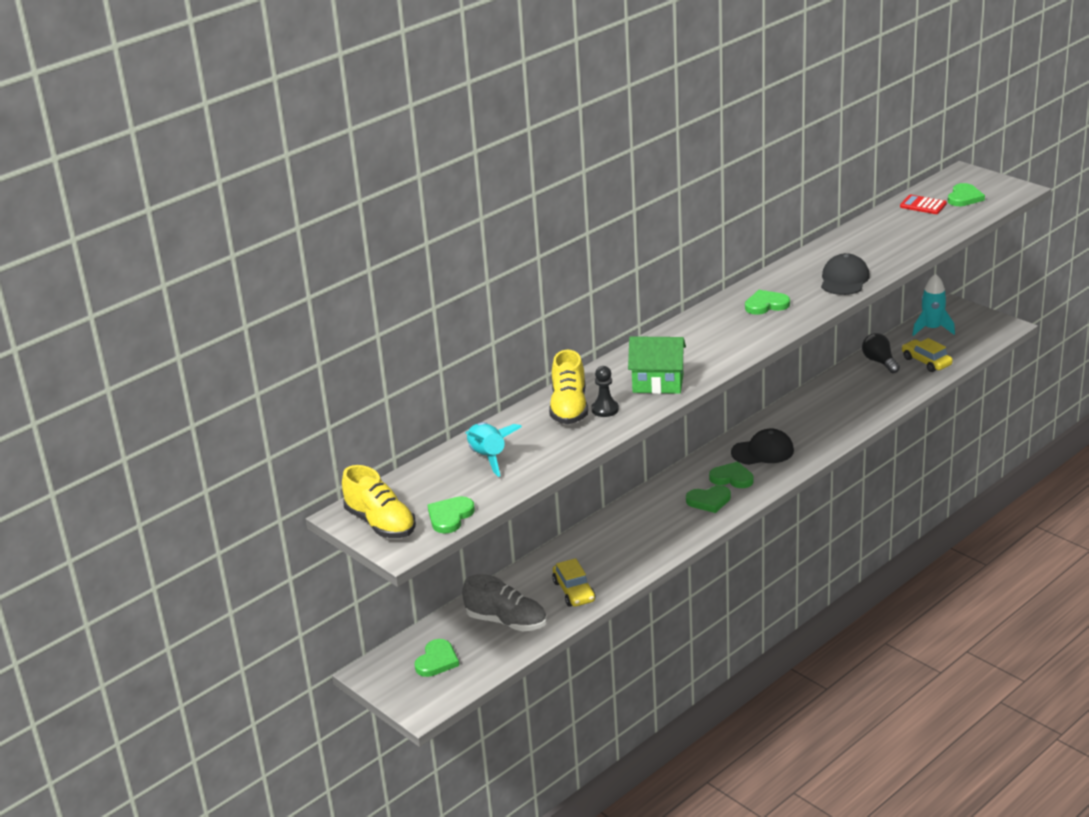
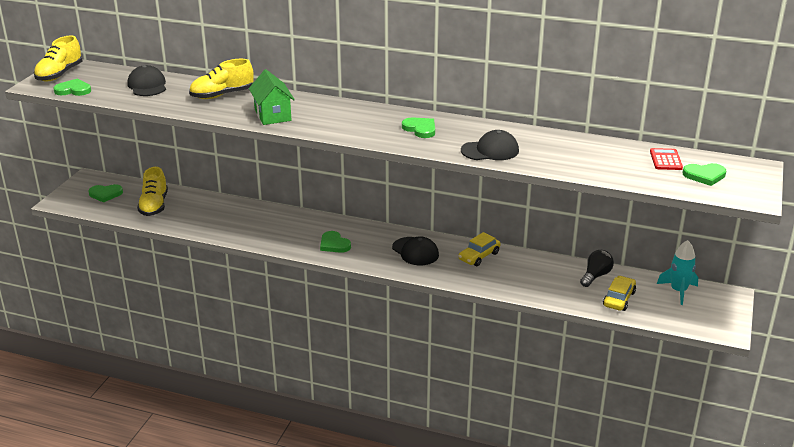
camera: 60 degrees right, 0 degrees up
(488, 457) = (147, 85): turquoise rocket -> black cap
(506, 621) = (154, 206): grey shoe -> yellow shoe
(574, 591) = (197, 220): yellow car -> yellow car (479, 256)
(605, 409) = (226, 106): black pawn -> none
(732, 478) = (370, 247): green heart -> none

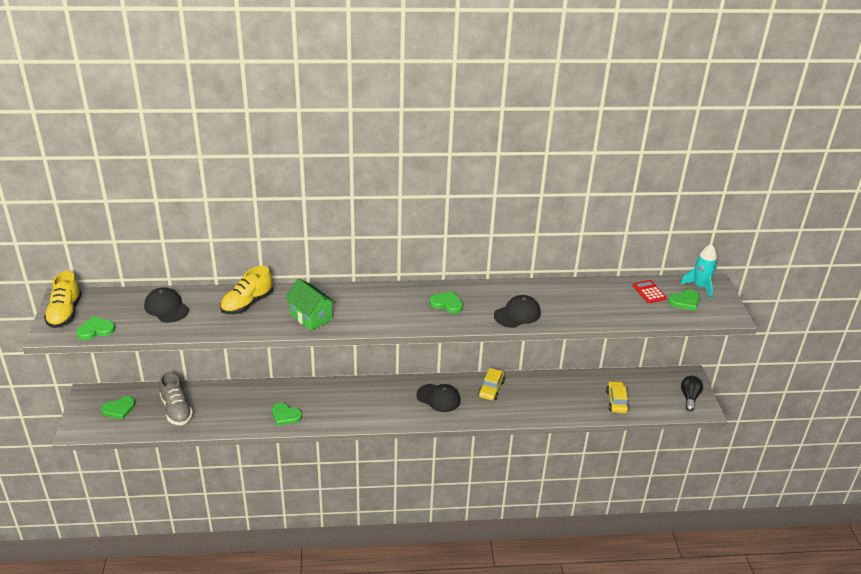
camera: 25 degrees left, 5 degrees up
(154, 206) = (176, 410): yellow shoe -> grey shoe
(334, 244) = (367, 409): green heart -> green heart (285, 415)
(595, 276) = (588, 384): black light bulb -> black light bulb (689, 398)
(678, 291) = (652, 382): turquoise rocket -> turquoise rocket (700, 287)

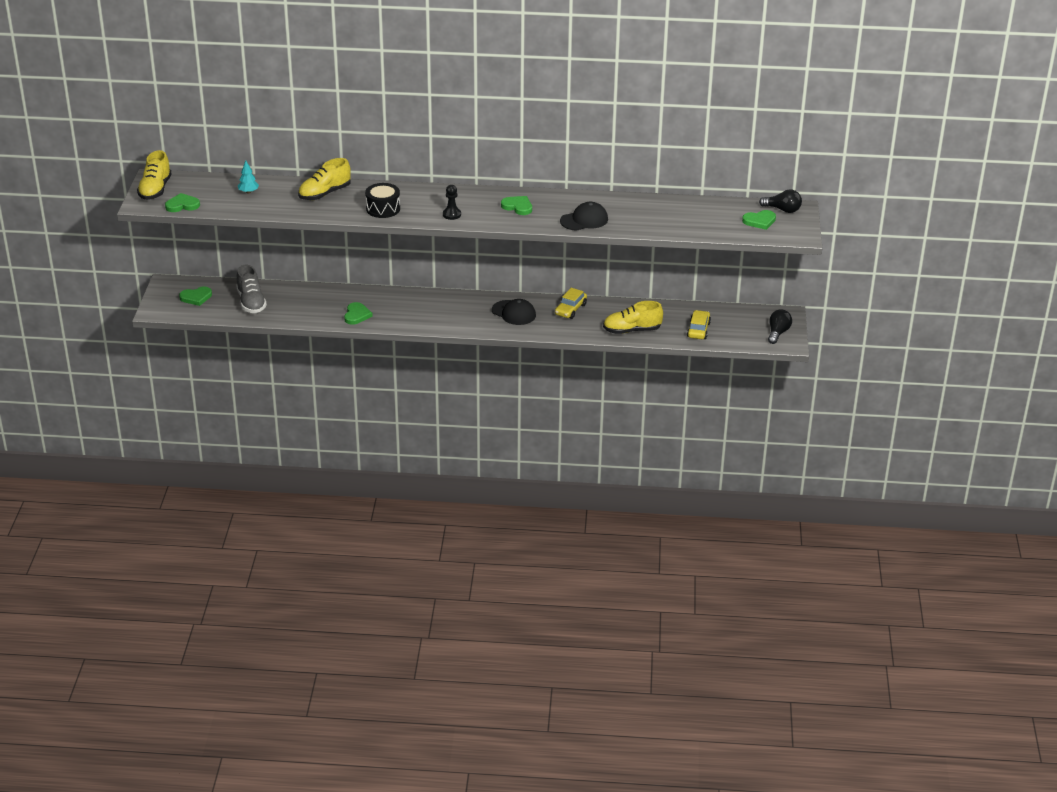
camera: 10 degrees right, 0 degrees up
(166, 308) = (248, 192): black cap -> turquoise tree
(285, 415) = (356, 315): green heart -> green heart turned 120 degrees counterclockwise
(311, 317) = (383, 209): green house -> black drum
(383, 318) = (451, 214): none -> black pawn
(555, 408) = (632, 330): none -> yellow shoe
(649, 292) = (726, 211): red calculator -> none
(700, 287) = (782, 210): turquoise rocket -> black light bulb

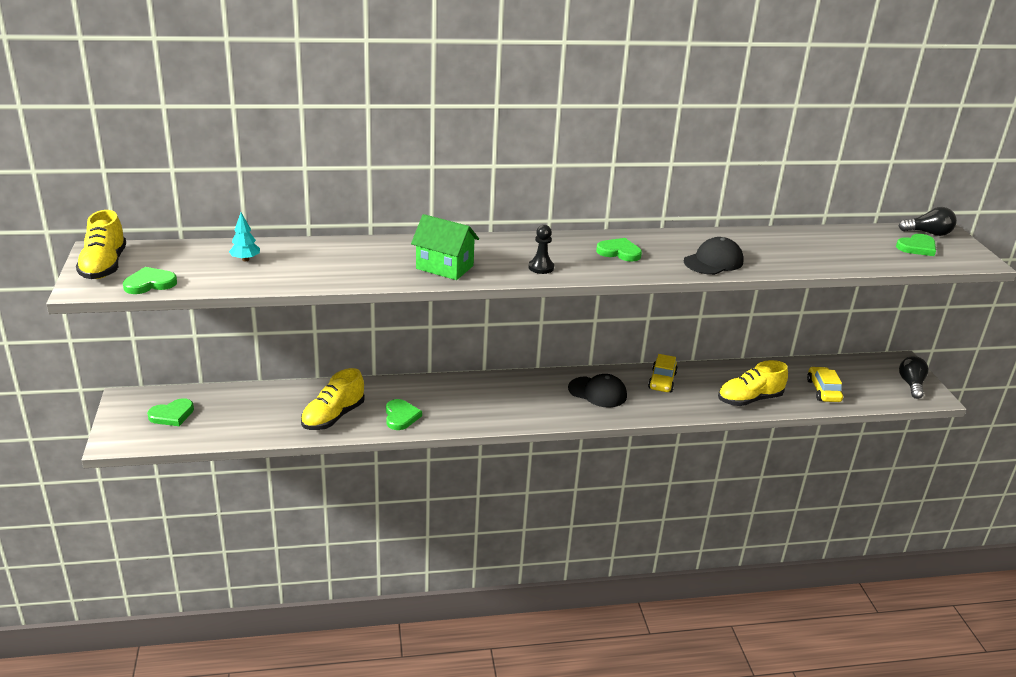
camera: 15 degrees left, 5 degrees down
(251, 302) = (252, 414): grey shoe -> none
(324, 193) = (355, 254): yellow shoe -> yellow shoe (333, 417)
(383, 209) = (444, 267): black drum -> green house

